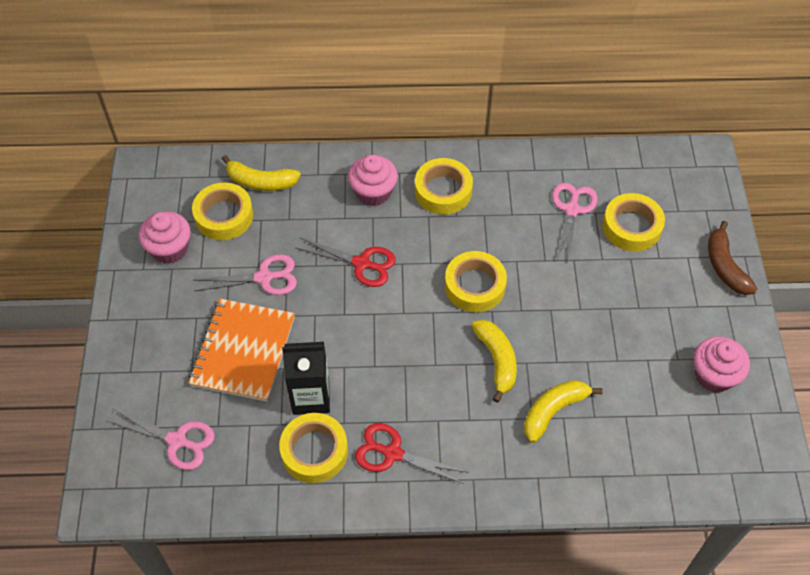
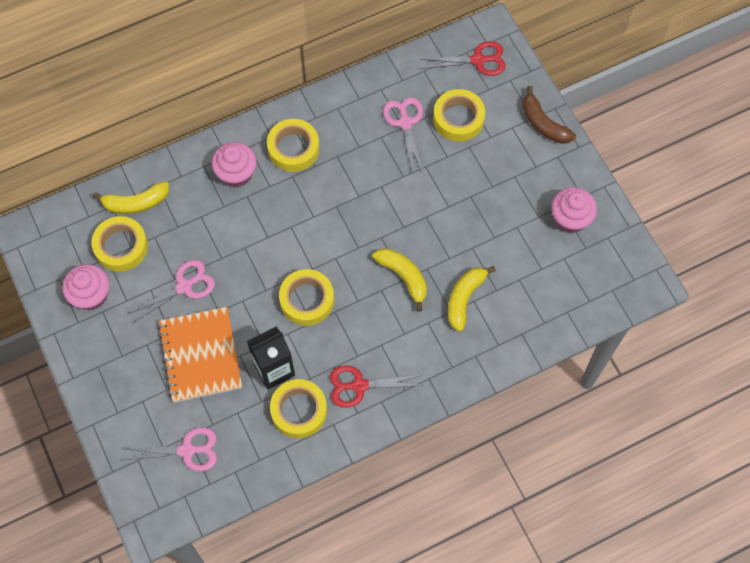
camera: 25 degrees left, 10 degrees up
(361, 263) = (258, 241): red scissors -> red scissors (478, 60)
(475, 286) = (358, 222): yellow tape -> yellow tape (307, 300)

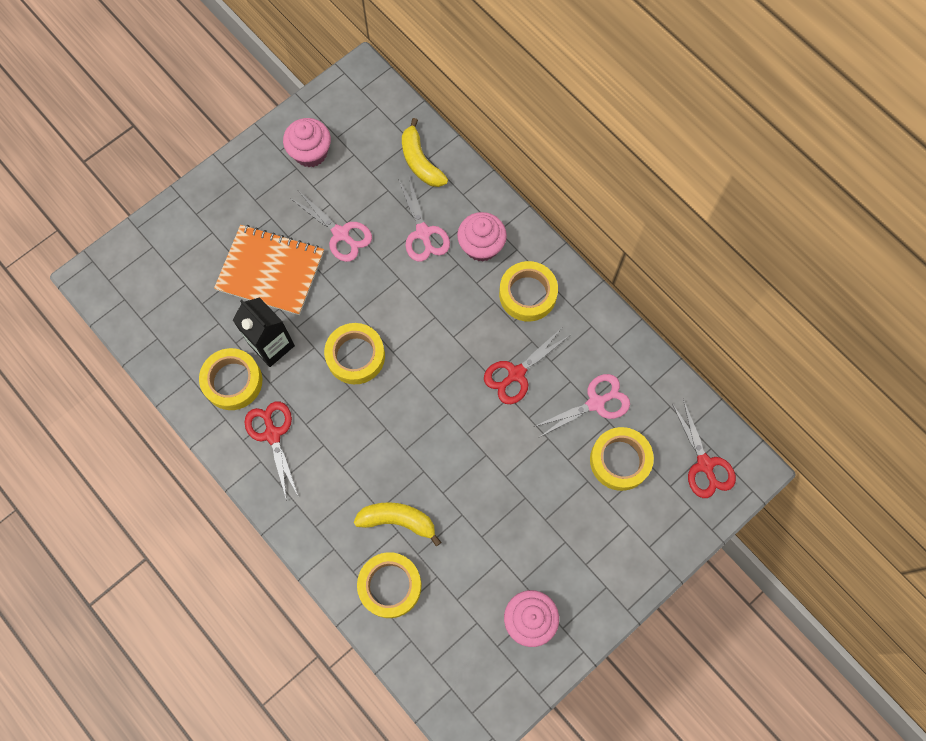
camera: 75 degrees right, 5 degrees up
(121, 247) = (369, 163): yellow tape -> yellow tape (390, 586)
(187, 450) = (170, 288): pink scissors -> pink scissors (423, 233)
(200, 355) = (270, 271): orange notebook -> orange notebook turned 45 degrees clockwise
(362, 176) = (516, 374): none -> red scissors
(404, 277) = (407, 448): yellow banana -> none
(543, 124) = (644, 560): brown banana -> none

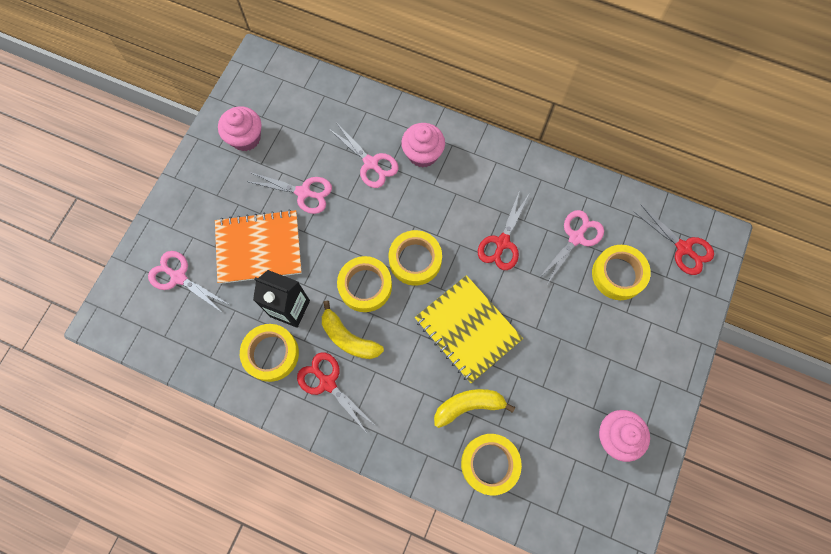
camera: 25 degrees left, 0 degrees up
(180, 266) = (178, 277): none -> pink scissors
(420, 162) = (340, 108): yellow banana -> yellow banana (348, 338)
(435, 445) = (467, 329): none -> yellow notebook
(527, 294) = (479, 176): yellow tape -> yellow tape (415, 260)

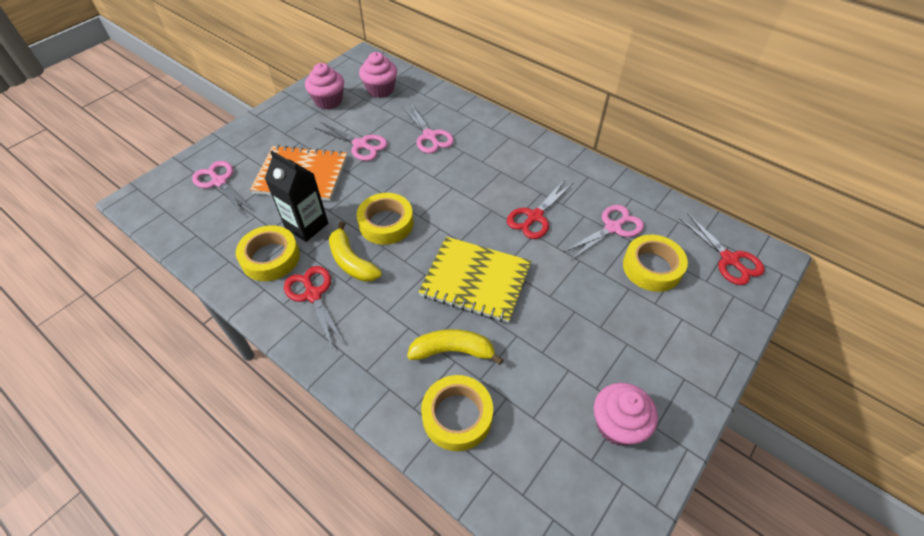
camera: 15 degrees right, 20 degrees down
(415, 260) = (443, 213): yellow tape -> none
(423, 154) = (479, 138): pink cupcake -> pink cupcake (380, 90)
(467, 329) = (475, 280): yellow notebook -> yellow notebook turned 45 degrees counterclockwise

